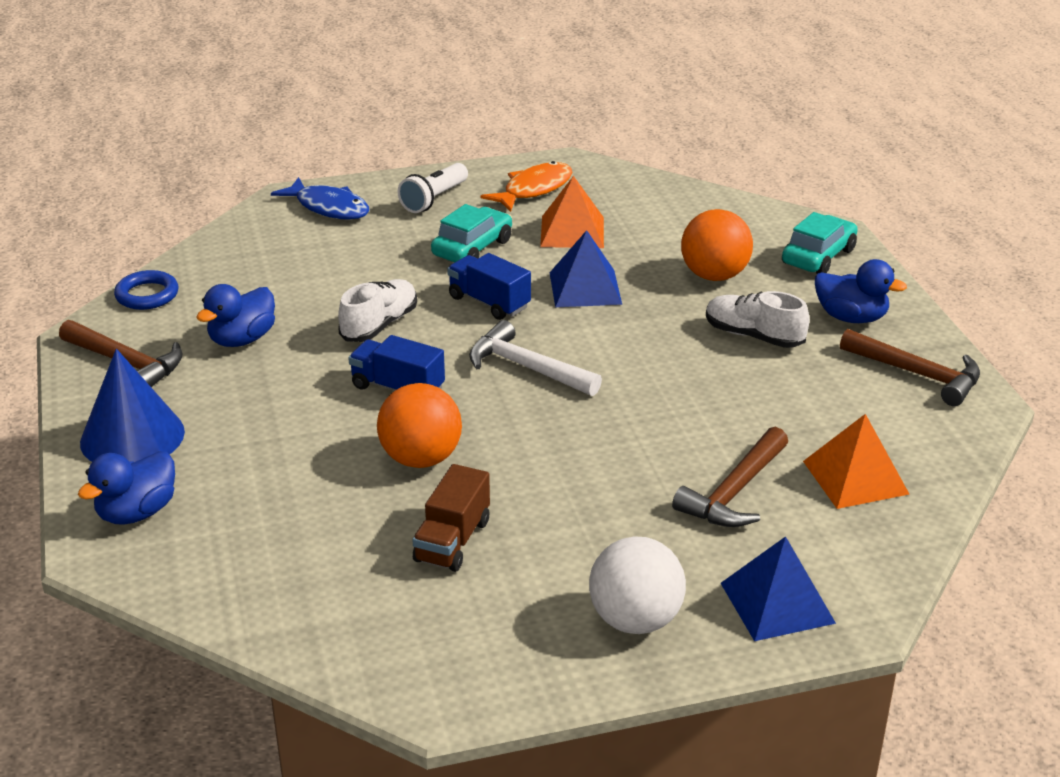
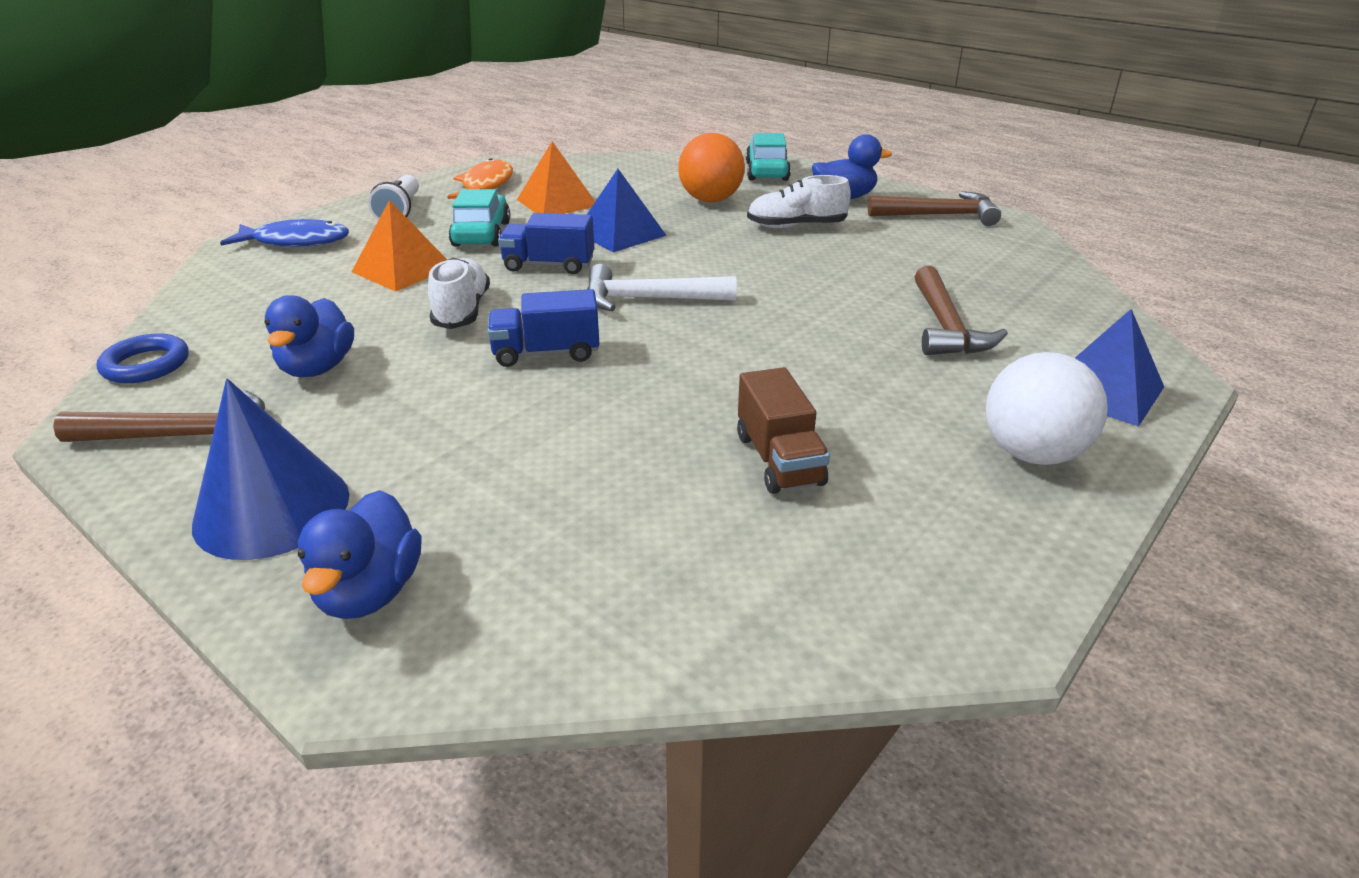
camera: 35 degrees left, 0 degrees up
(421, 458) = (649, 402): orange ball -> none
(855, 477) = (1007, 286): orange pyramid -> orange pyramid (403, 269)

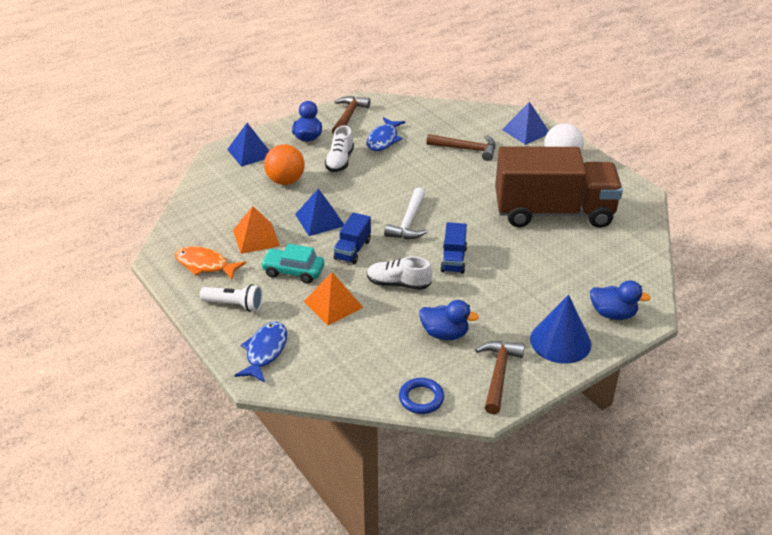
camera: 75 degrees left, 5 degrees up
(767, 171) = (250, 152): turquoise car -> blue pyramid
(779, 459) = (553, 212): brown truck -> brown truck, size x2.44
(897, 249) = (383, 139): none -> blue fish

